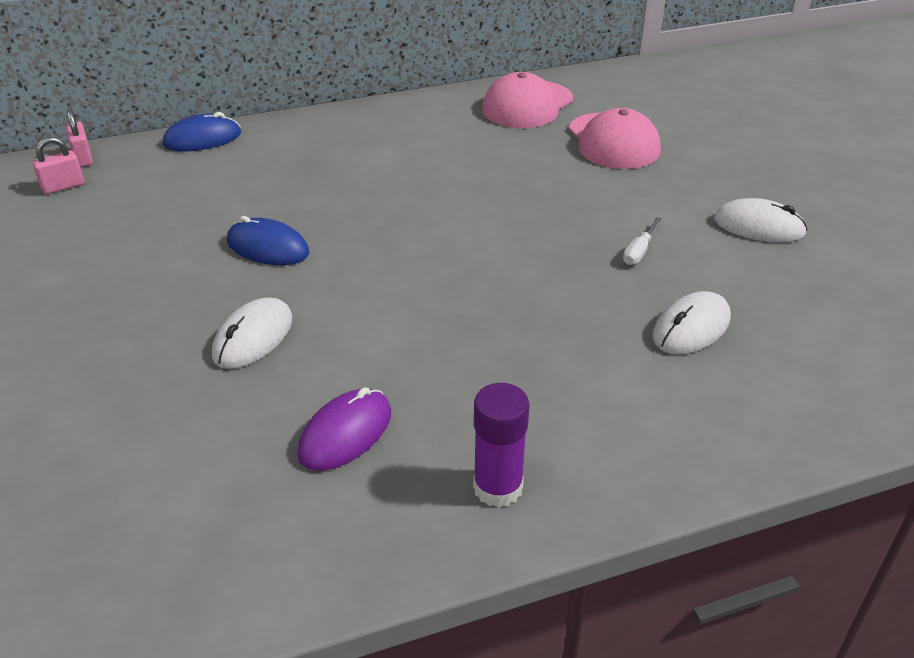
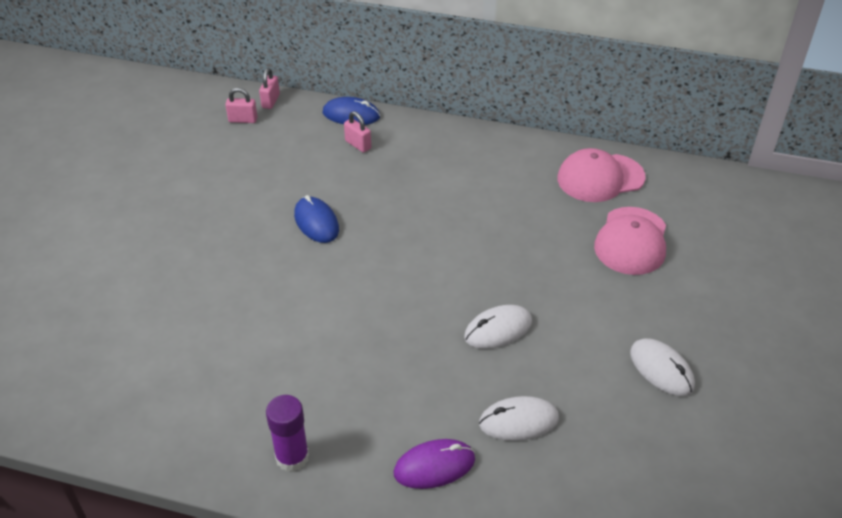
camera: 35 degrees right, 5 degrees up
(240, 162) = (358, 145): none -> pink padlock
(253, 337) = (254, 284): white mouse -> white mouse (498, 329)
(345, 433) = (246, 375): purple mouse -> purple mouse (434, 466)
(639, 251) = (547, 344): white screwdriver -> none

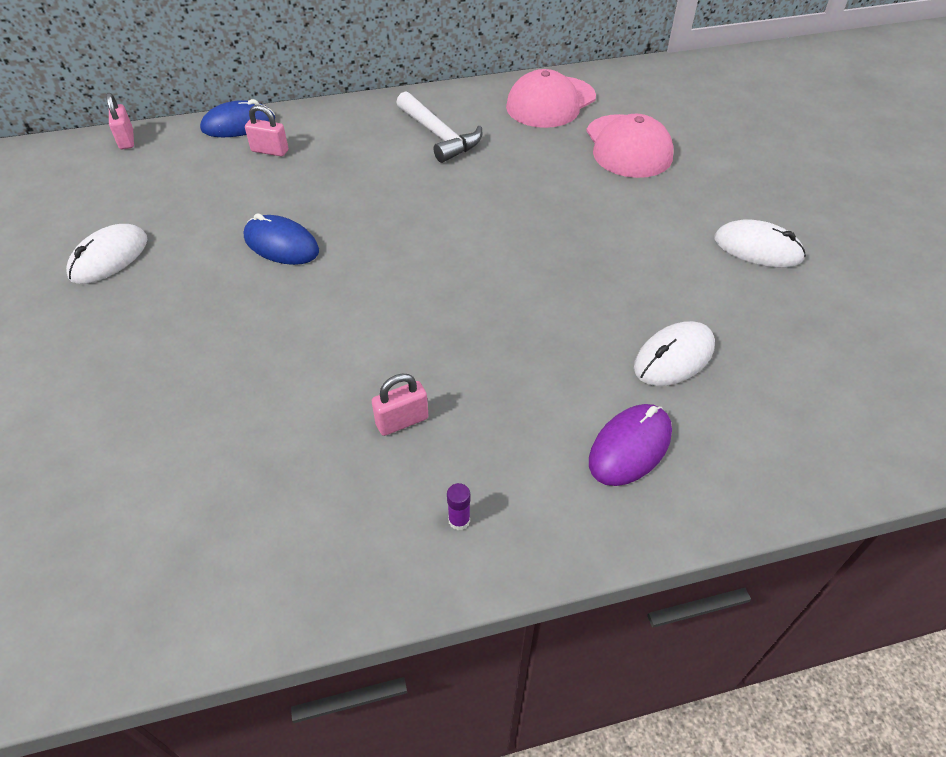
camera: 30 degrees left, 5 degrees up
(243, 120) = (104, 169): pink padlock -> pink padlock (402, 421)
(292, 457) = (459, 520): purple glue stick -> purple glue stick, size x0.46
(488, 176) = (439, 135): none -> white hammer
(498, 329) = (574, 275): white mouse -> white mouse (109, 258)

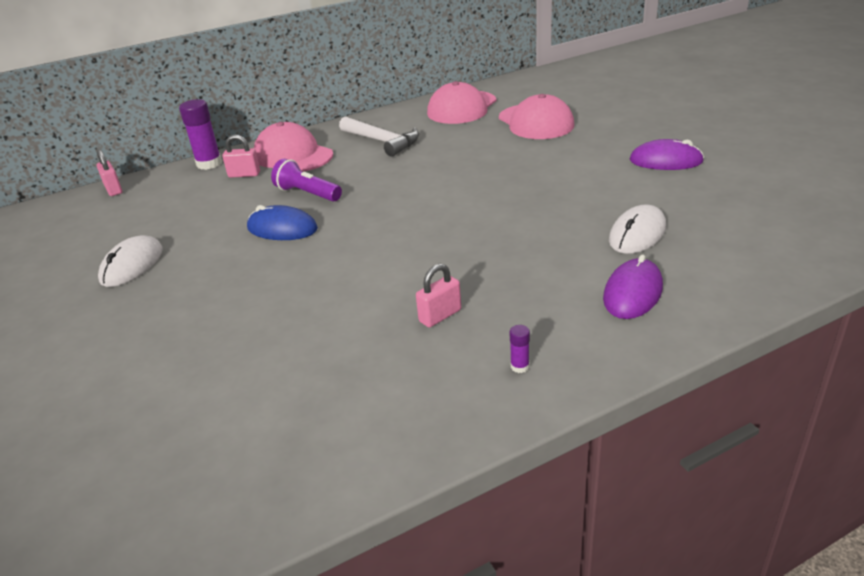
camera: 10 degrees left, 15 degrees down
(238, 125) = (209, 164): blue mouse -> purple glue stick
(327, 198) = (307, 194): none -> purple flashlight
(332, 134) = (293, 156): none -> pink cap
(757, 248) = (665, 161): white mouse -> purple mouse

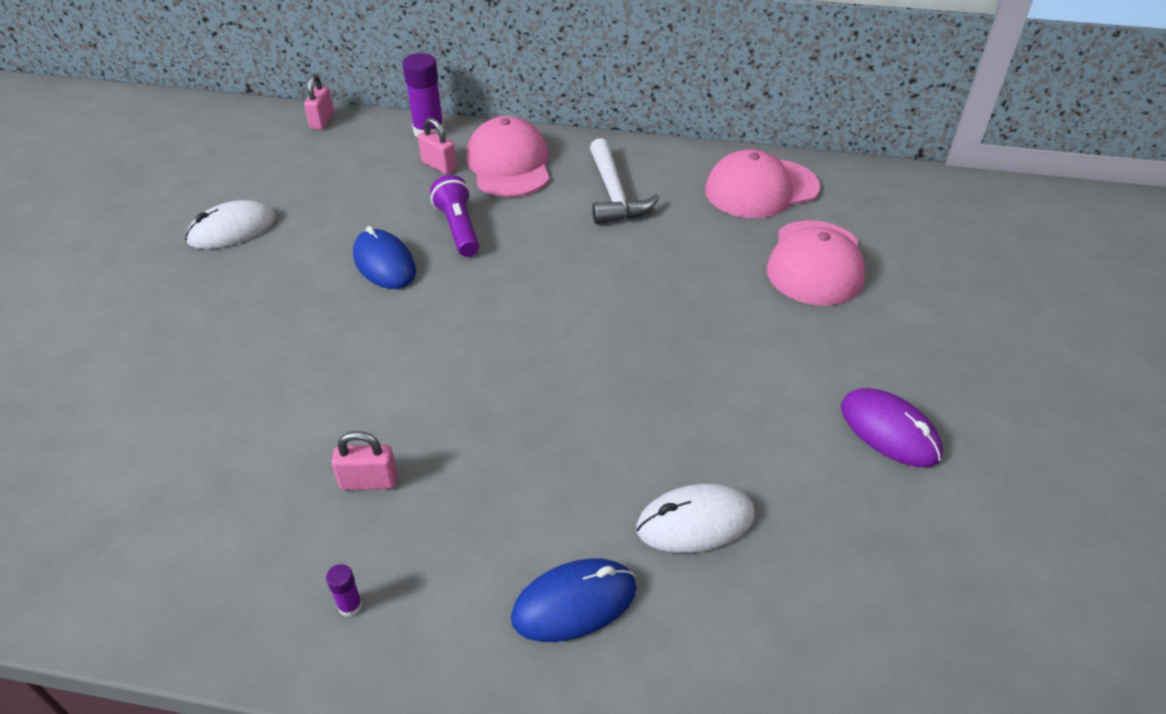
camera: 35 degrees right, 10 degrees up
(632, 293) = (574, 603): purple mouse -> blue mouse

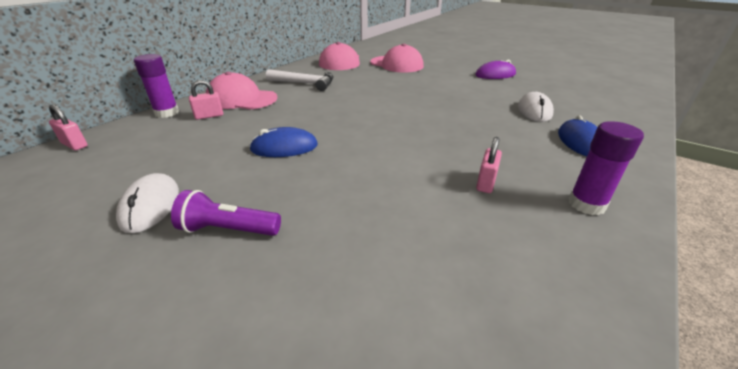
camera: 65 degrees left, 10 degrees down
(350, 606) = (586, 204): purple glue stick -> purple glue stick, size x2.20
(458, 228) = (281, 121): purple flashlight -> purple flashlight (228, 229)

